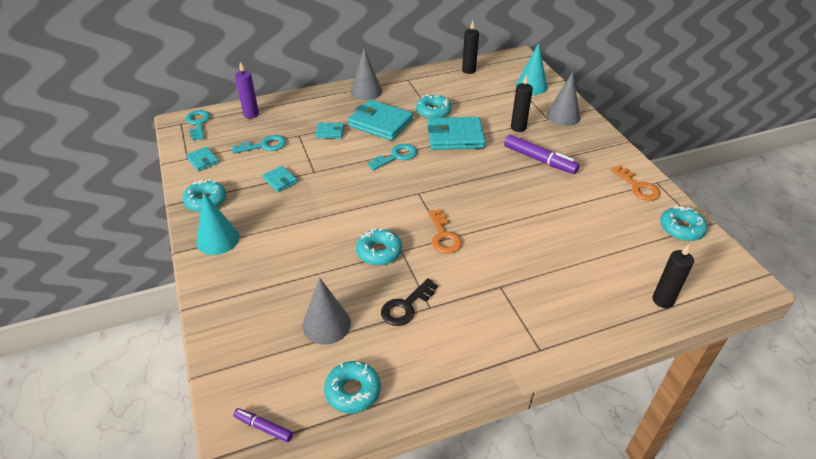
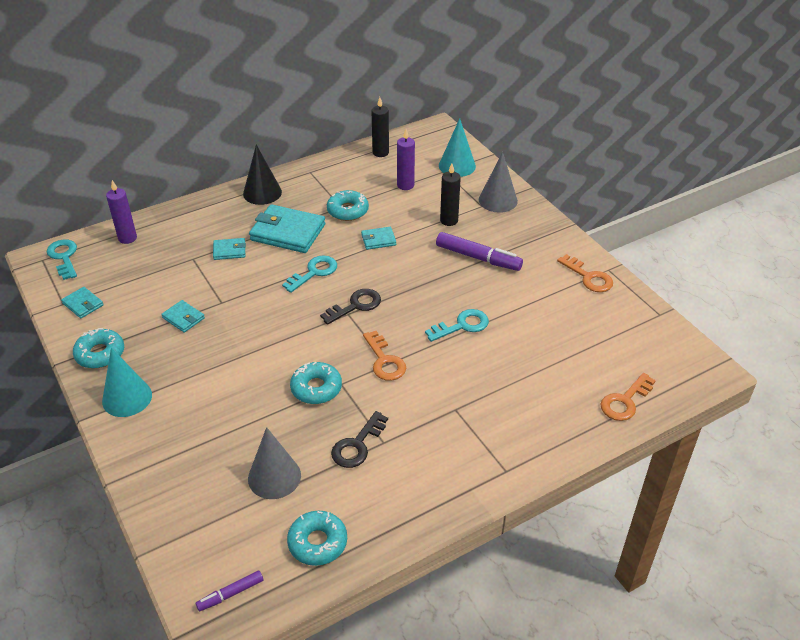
camera: 10 degrees left, 0 degrees up
(263, 427) = (230, 594): purple marker -> purple marker turned 45 degrees counterclockwise
(264, 146) = (153, 277): turquoise key -> turquoise key (462, 325)
(366, 91) = (262, 193): grey cone -> black cone
(426, 187) = (355, 306): none -> black key
(455, 137) = (378, 240): turquoise wallet -> turquoise wallet, size x0.50
(485, 97) = (405, 185): none -> purple candle
(662, 300) = (625, 401): black candle -> orange key
(681, 229) = (638, 320): turquoise donut -> none

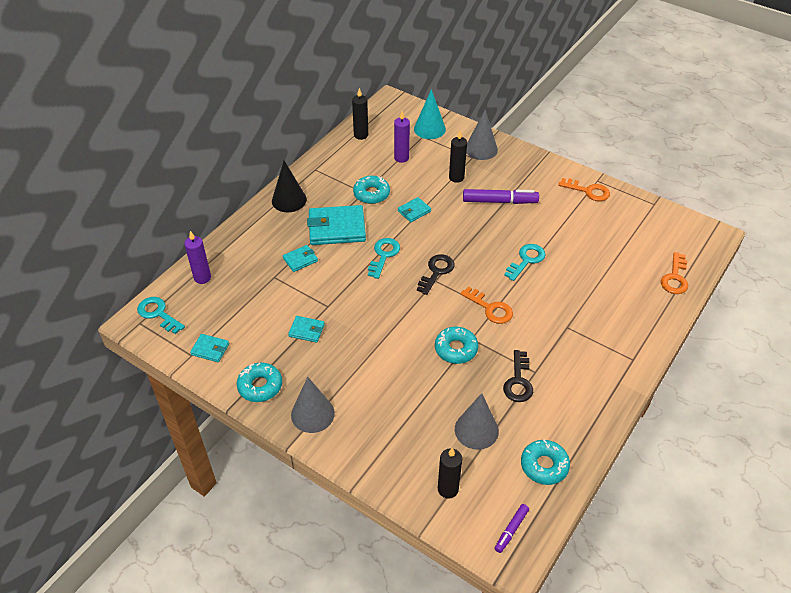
camera: 25 degrees left, 5 degrees up
(127, 398) = (312, 414): turquoise cone -> grey cone
(198, 524) = (448, 489): none -> black candle

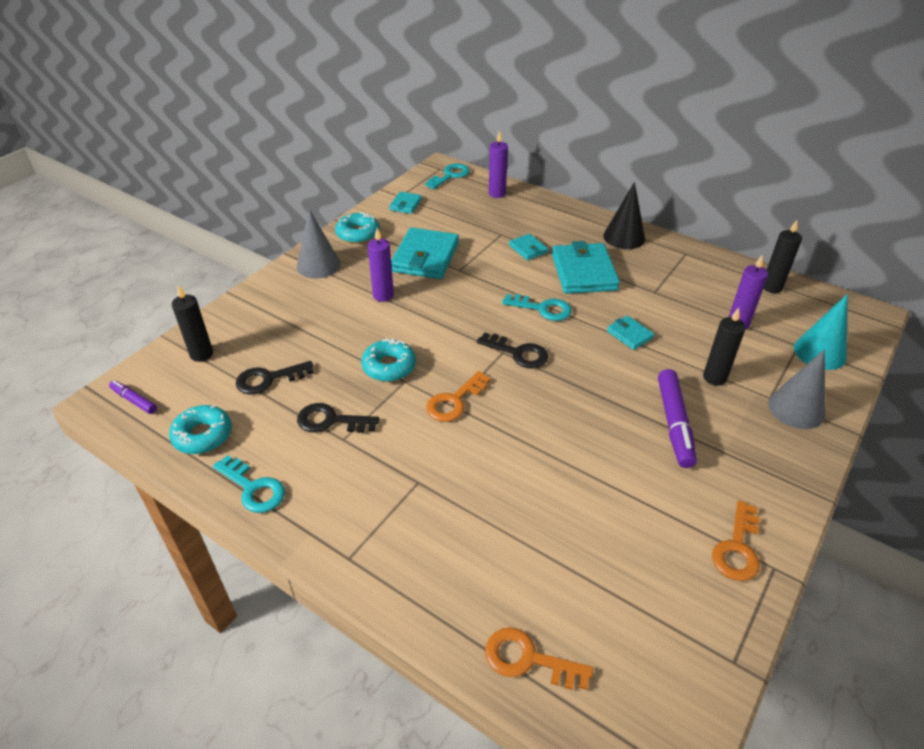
camera: 90 degrees right, 5 degrees down
(306, 330) = (425, 257): turquoise wallet -> turquoise wallet, size x2.01
(363, 358) = (383, 295): none -> purple candle
(371, 194) = (653, 298): turquoise donut -> none
(476, 430) = (269, 379): grey cone -> black key
(526, 260) = (549, 446): turquoise key -> turquoise key (253, 488)

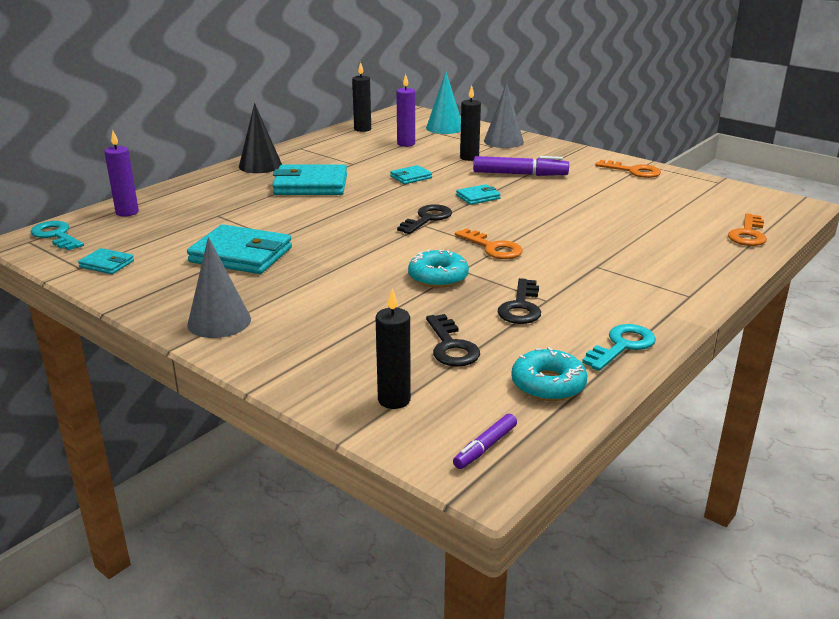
camera: 85 degrees left, 15 degrees down
(358, 234) = (157, 295): turquoise donut -> none
(383, 295) = (309, 279): purple candle -> none
(528, 249) = (256, 204): turquoise wallet -> turquoise wallet (478, 197)
(542, 309) = (363, 205): turquoise key -> none

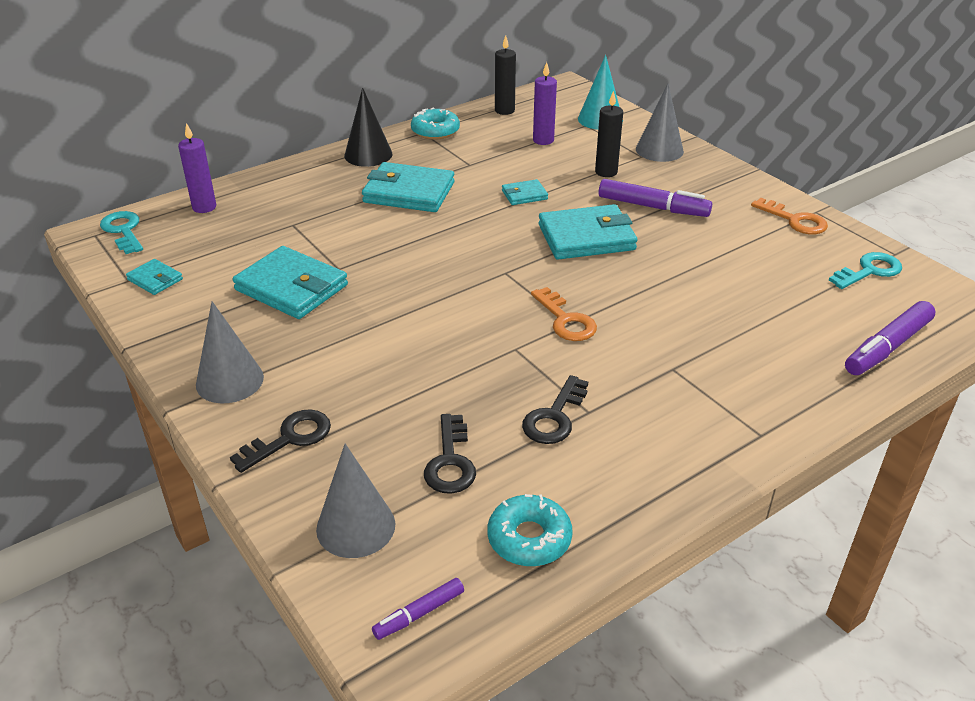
camera: 15 degrees right, 10 degrees up
(394, 400) = (356, 526): black candle -> grey cone
(427, 219) = (513, 263): black key -> black key (289, 438)
(438, 277) = (484, 355): turquoise donut -> turquoise donut (435, 131)
(478, 197) = (586, 237): turquoise wallet -> turquoise wallet, size x2.01
(622, 346) = (641, 498): turquoise key -> turquoise key (869, 271)
(748, 234) = (887, 347): orange key -> purple marker

